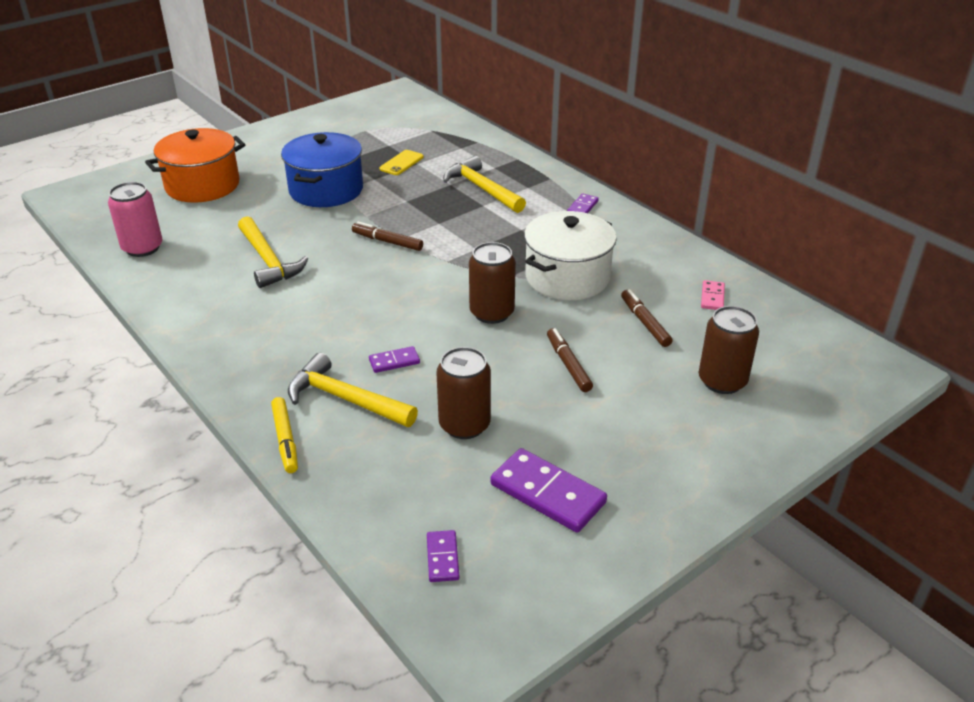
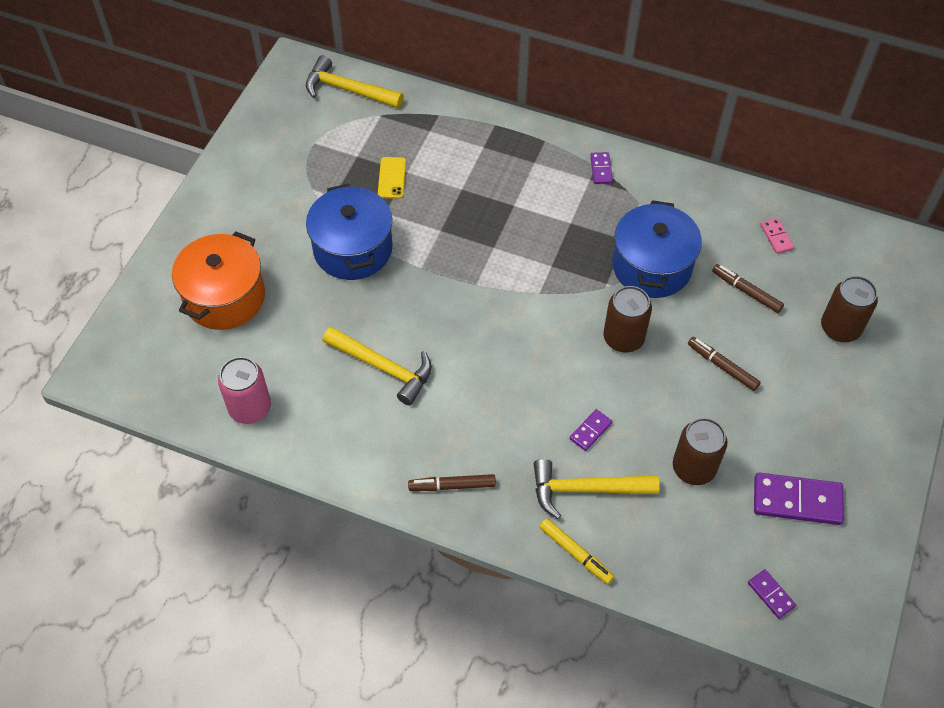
camera: 30 degrees left, 20 degrees up
(387, 242) = (468, 293): brown marker -> brown marker (452, 486)
(482, 189) = (495, 182): yellow hammer -> yellow hammer (348, 90)
(567, 277) = (651, 266): white pot -> blue pot

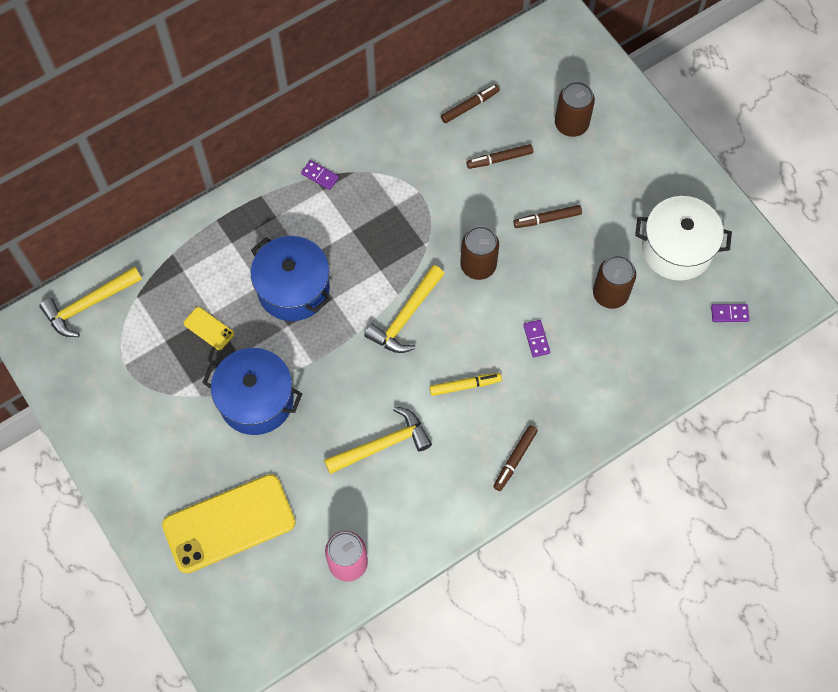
camera: 55 degrees left, 10 degrees up
(224, 297) = (229, 524): orange pot -> yellow phone
(576, 553) = (621, 412): yellow marker -> yellow marker (465, 385)
(585, 489) = (578, 373): yellow hammer -> yellow hammer (406, 317)
(651, 266) = (432, 204): blue pot -> blue pot (293, 289)
(776, 237) = (470, 106): pink domino -> brown marker
(797, 500) = (677, 249): purple domino -> white pot

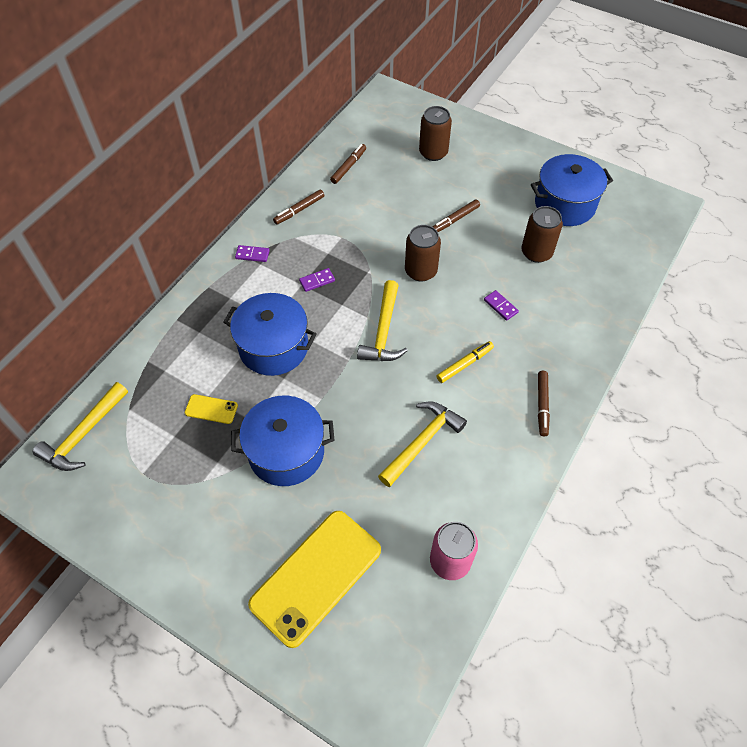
camera: 25 degrees left, 10 degrees down
(499, 159) = (393, 193): brown marker -> brown marker (299, 210)
(677, 249) = (565, 204): white pot -> blue pot
(729, 314) = (633, 233): purple domino -> purple domino (317, 281)

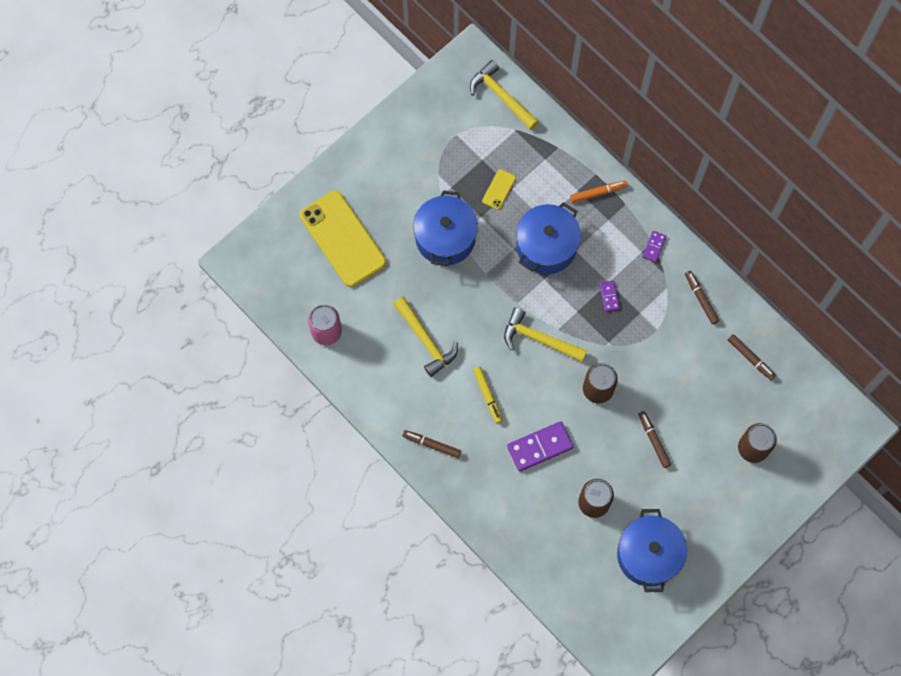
camera: 105 degrees right, 15 degrees up
(199, 313) = (598, 193): none -> orange marker
(500, 306) = (540, 447): purple domino -> purple domino, size x1.94

